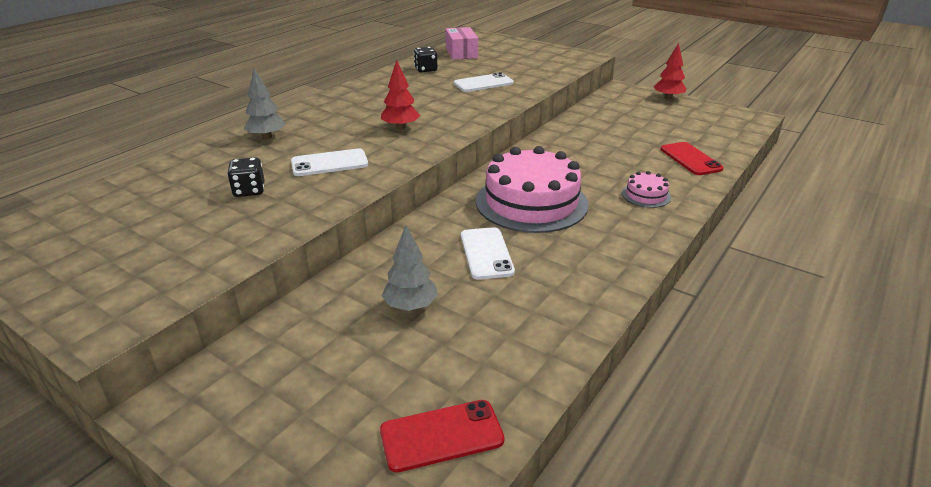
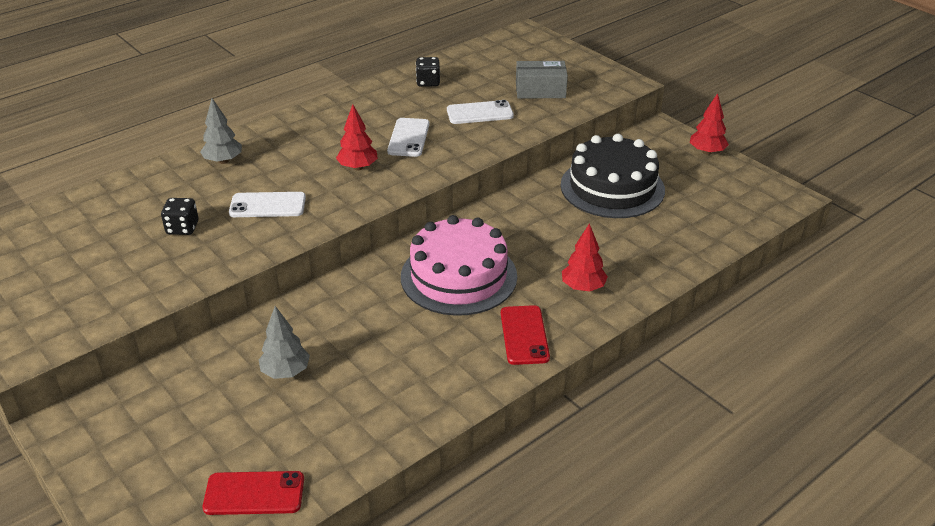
camera: 15 degrees right, 5 degrees up
(461, 53) = (483, 59): pink box -> none
(486, 253) = (381, 329): white phone -> white phone (408, 138)
(522, 66) = (540, 90): none -> grey box
(614, 127) = (612, 187): none -> black cake
(646, 195) = (583, 287): pink cake -> red tree
(690, 159) = (666, 247): red phone -> red phone (524, 335)

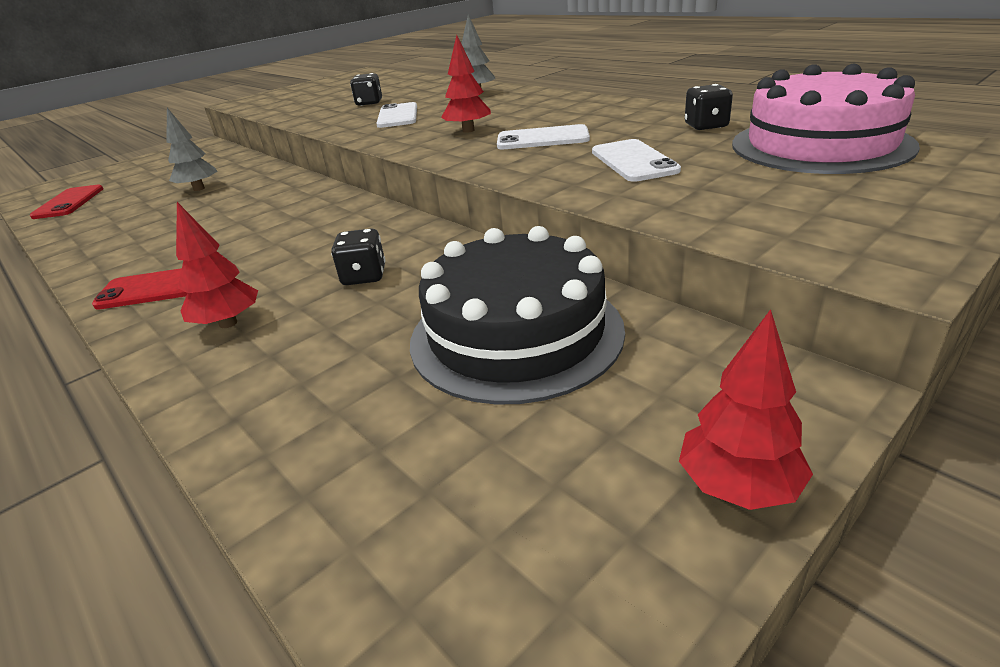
camera: 90 degrees right, 5 degrees down
(458, 276) = (299, 237): pink cake -> pink cake (820, 145)
(536, 239) = (364, 276): none -> black dice
(540, 90) = (752, 188): grey box -> none

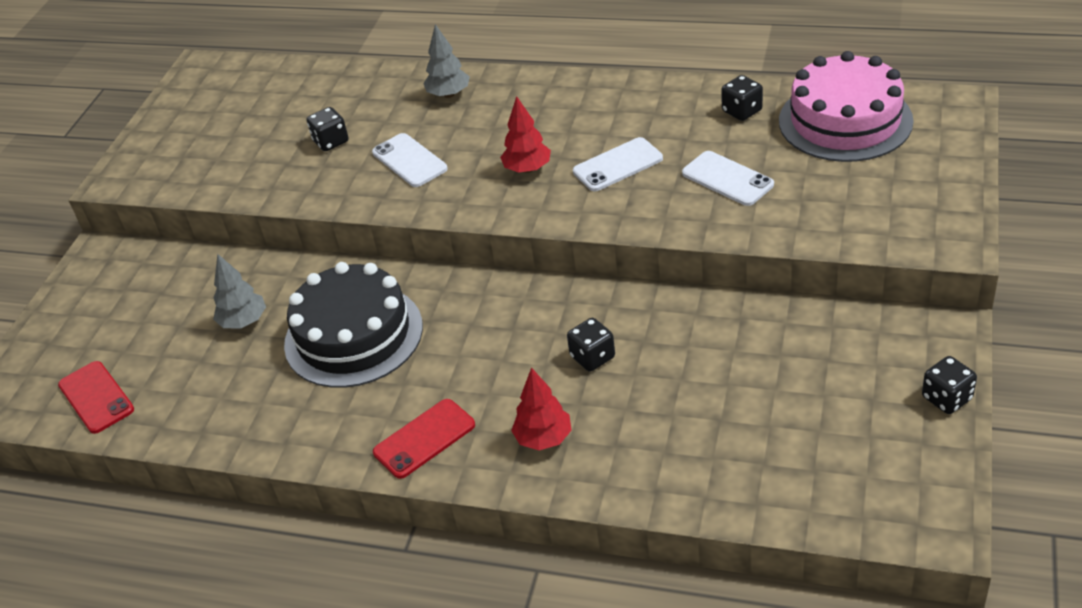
camera: 30 degrees left, 10 degrees up
(516, 334) = (760, 360): black cake -> black cake (353, 335)
(738, 486) = (946, 398): red tree -> black dice

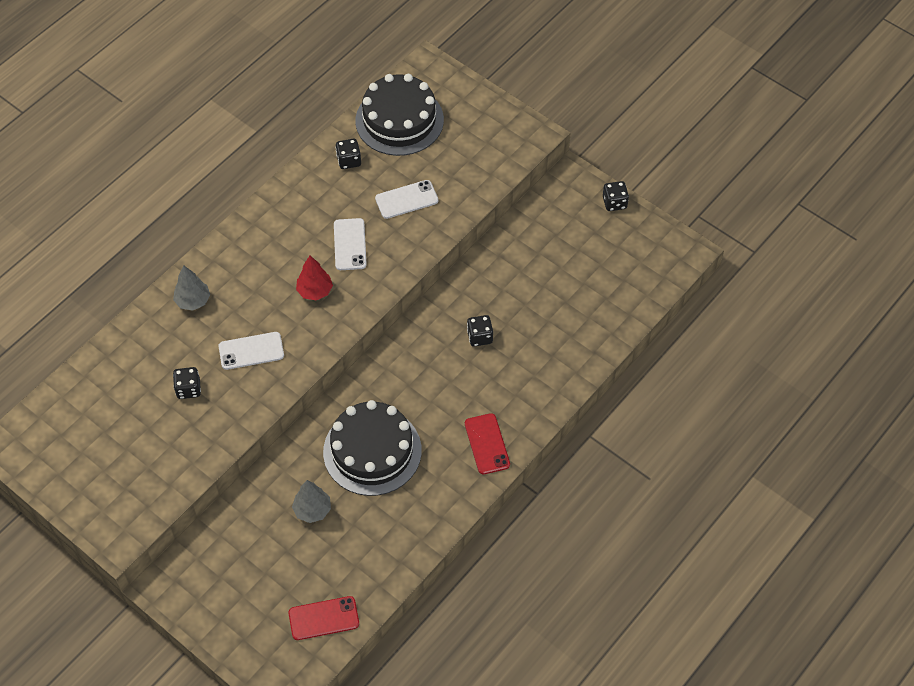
camera: 70 degrees left, 15 degrees up
(544, 438) = (525, 386): red tree -> none
(845, 121) = (399, 120): pink cake -> black cake

